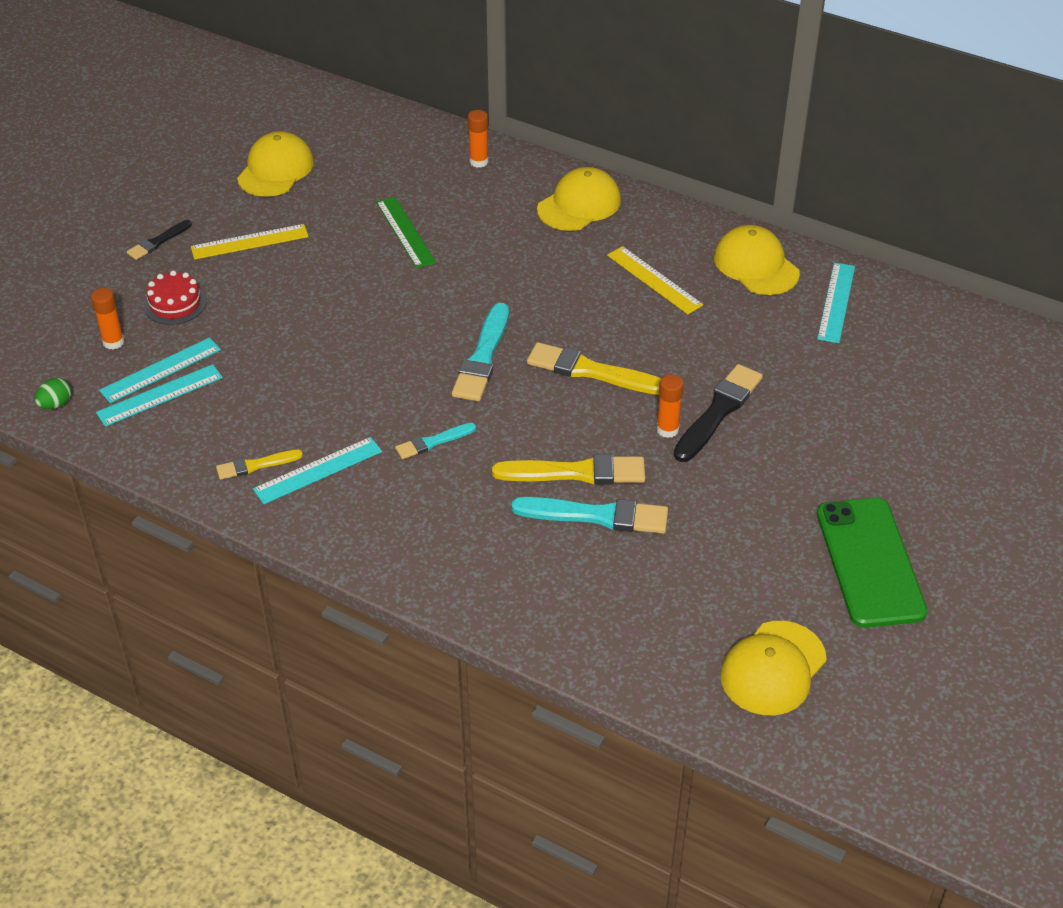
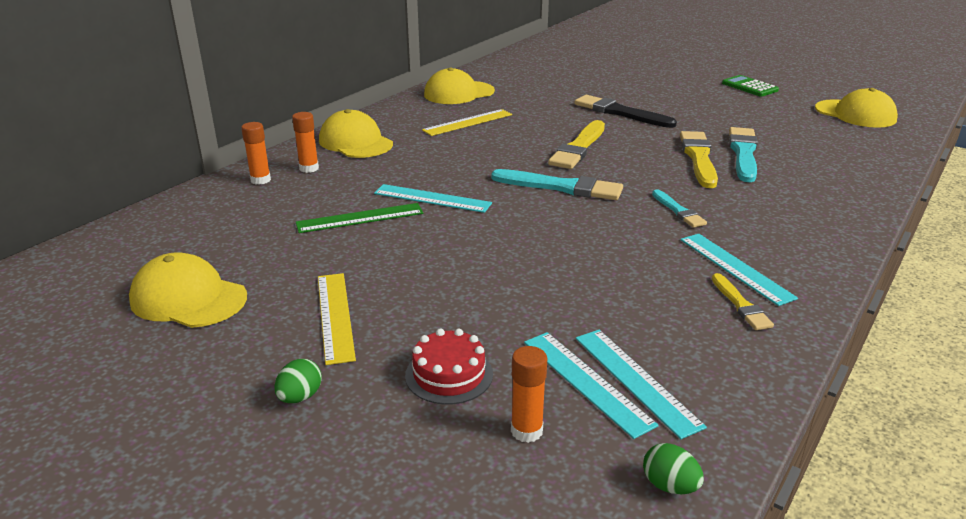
camera: 85 degrees left, 15 degrees down
(158, 242) = (300, 397): black brush -> green egg
(667, 429) = (642, 128): orange glue stick -> orange glue stick (309, 168)
(836, 302) = (505, 76): turquoise ruler -> turquoise ruler (432, 198)
(869, 562) = (749, 87): green phone -> green calculator

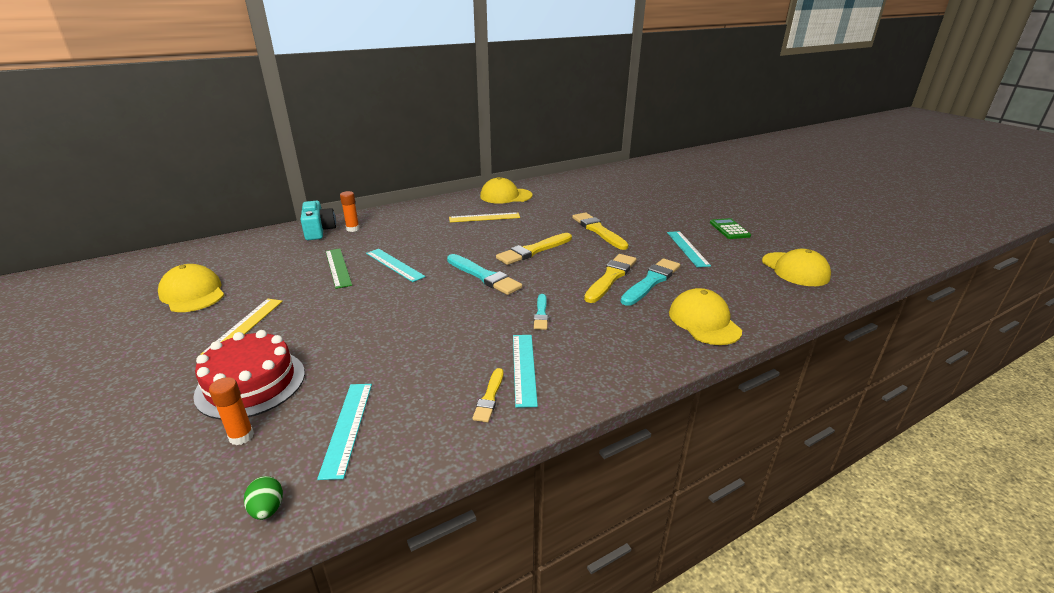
camera: 25 degrees right, 0 degrees up
(260, 180) = (318, 230): orange glue stick -> turquoise camera
(300, 397) = (164, 370): green egg -> none
(355, 142) = (400, 217): yellow cap -> yellow cap (704, 321)
(360, 218) = (338, 267): green ruler -> green ruler turned 60 degrees clockwise
(449, 374) = (251, 383): red cake -> red cake, size x1.67
(586, 382) = (317, 417): turquoise ruler -> turquoise ruler (687, 248)
(620, 113) = (598, 230): black brush -> yellow brush

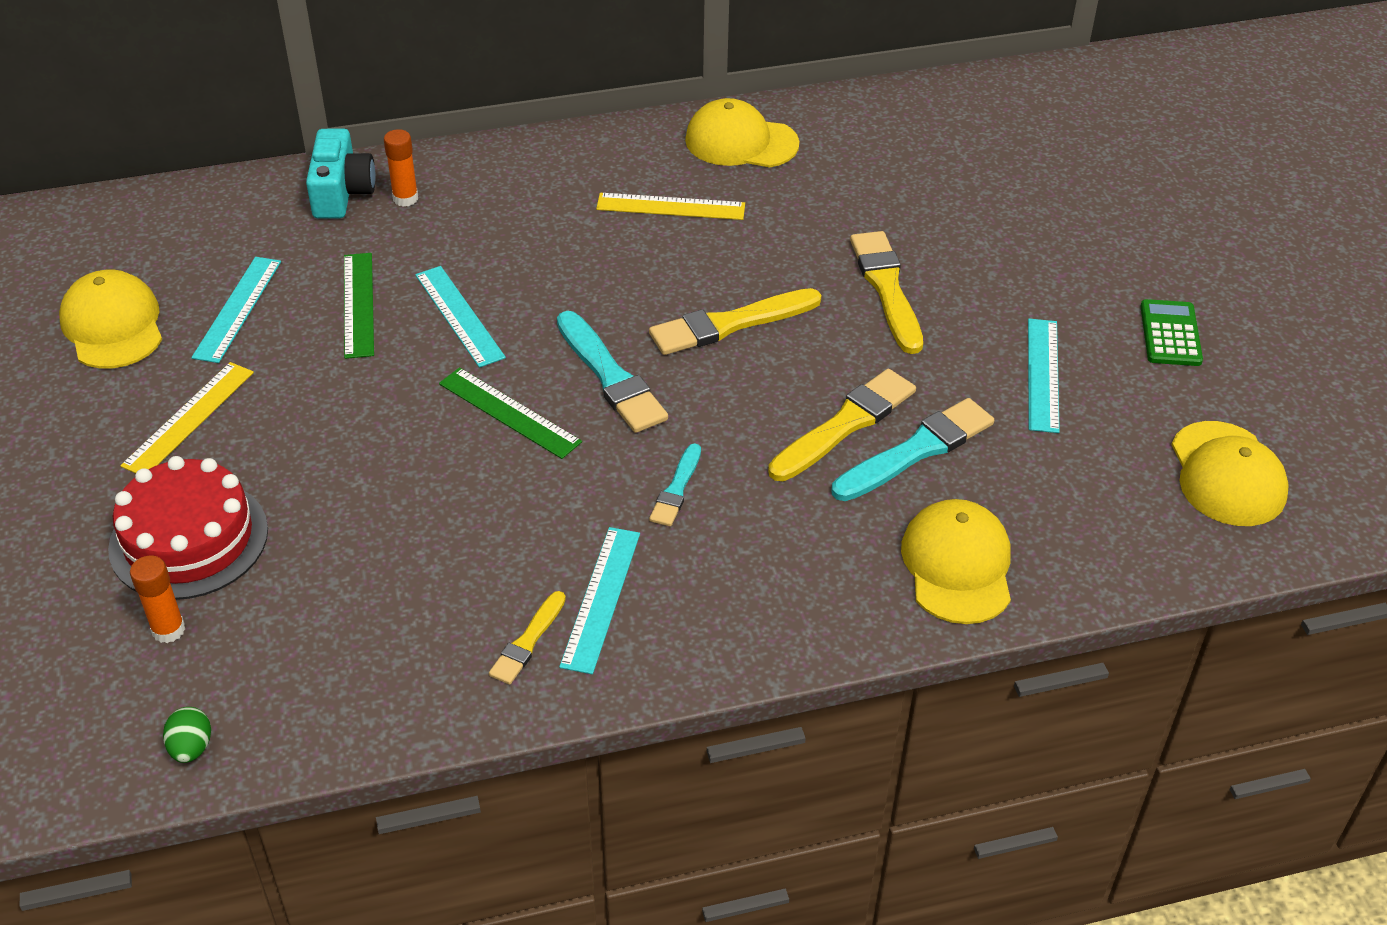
camera: 15 degrees right, 15 degrees up
(347, 427) = (311, 647): turquoise ruler -> turquoise ruler (237, 309)
(435, 297) = (509, 413): none -> green ruler

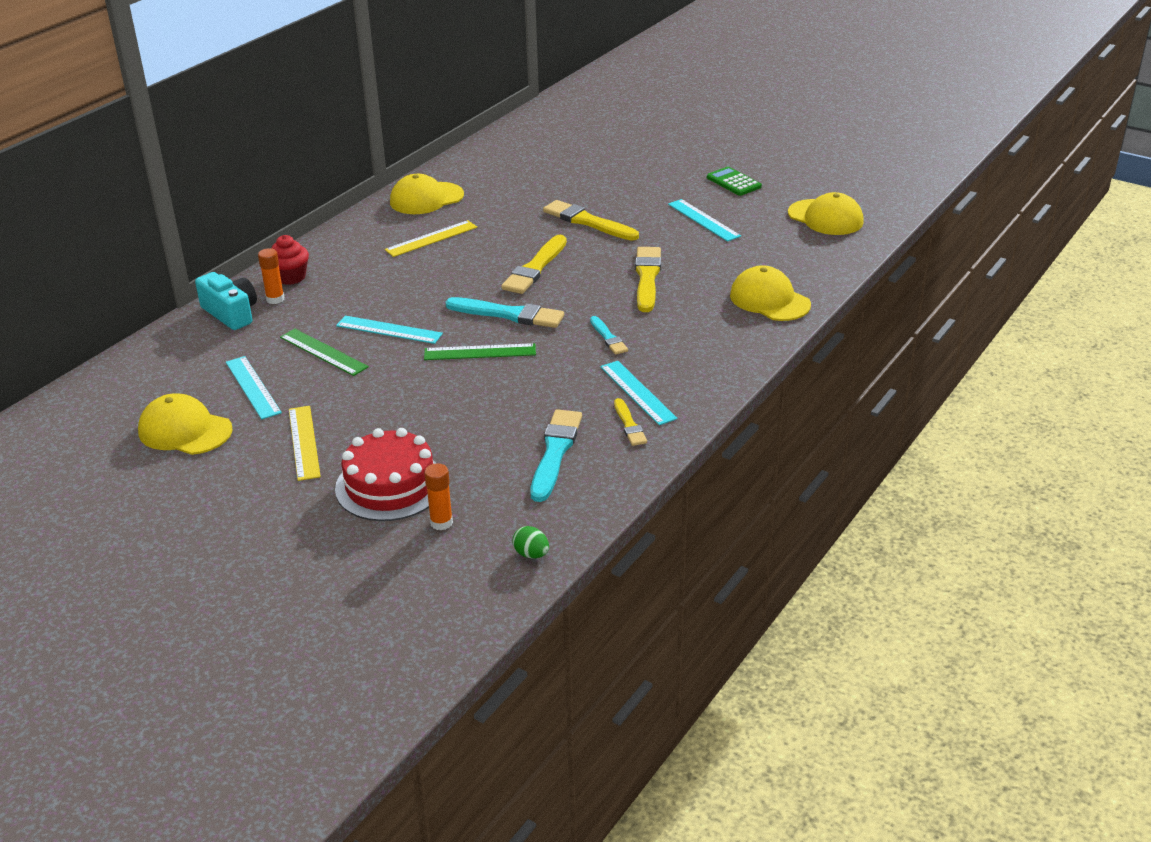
camera: 40 degrees left, 10 degrees down
(458, 176) = (290, 277): none -> red cupcake
(916, 450) = (692, 271): turquoise brush -> turquoise brush (555, 452)

